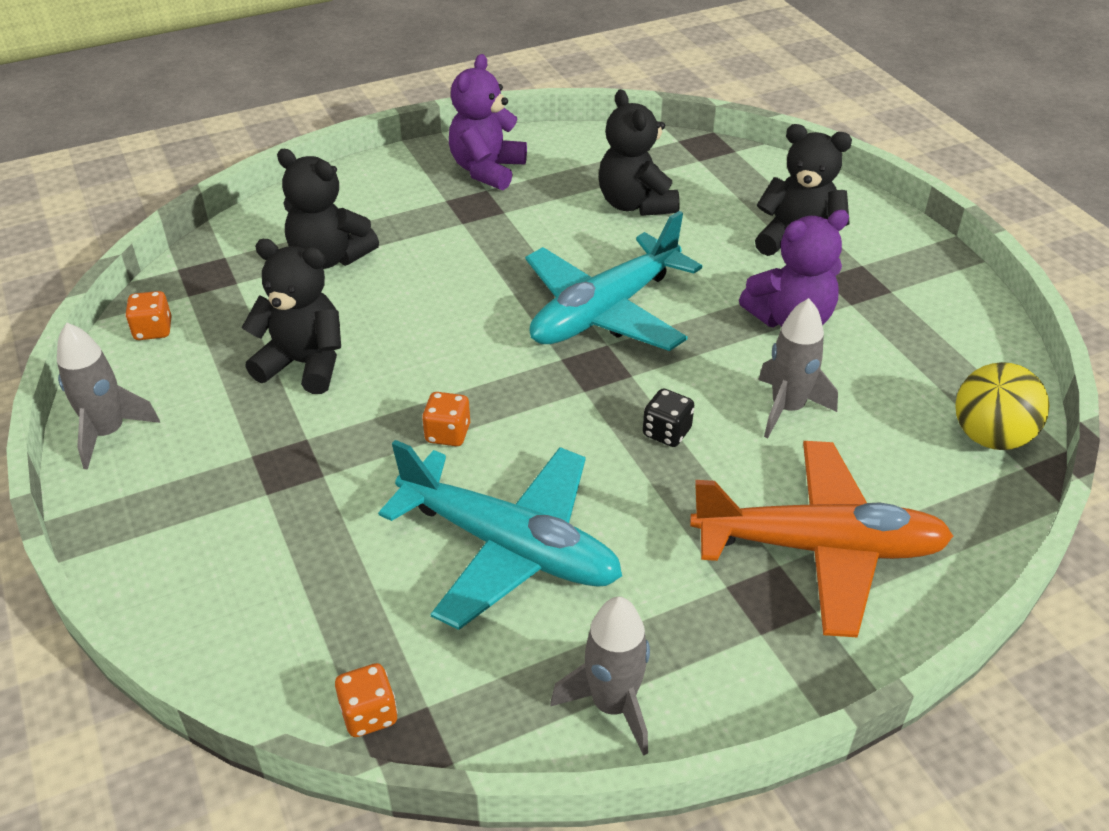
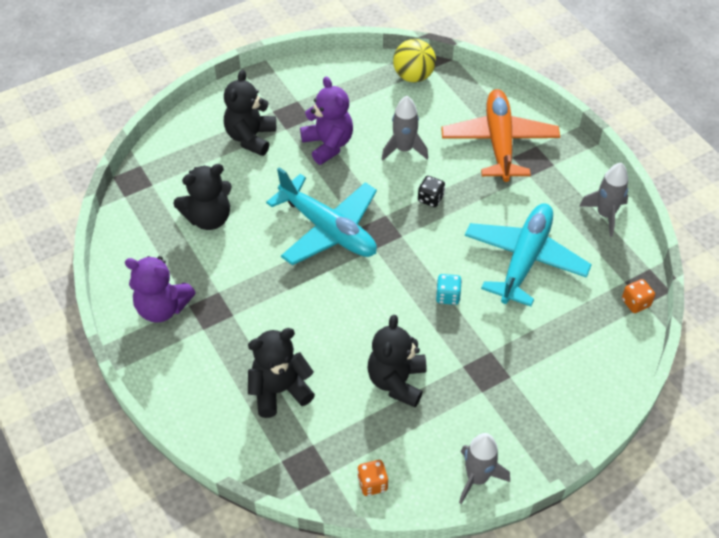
camera: 95 degrees left, 10 degrees up
(329, 258) = (279, 390): black teddy bear -> black teddy bear turned 135 degrees counterclockwise
(448, 434) = (447, 296): orange dice -> turquoise dice

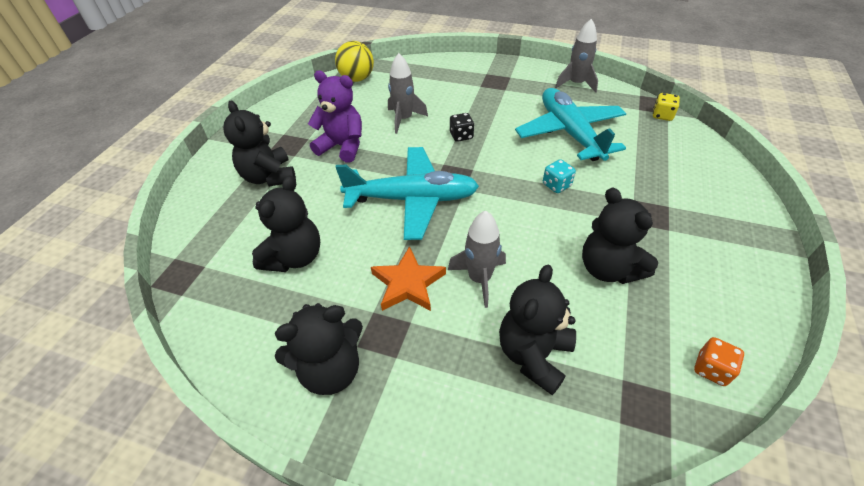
camera: 40 degrees left, 5 degrees down
(162, 307) = (331, 369): purple teddy bear -> black teddy bear
(257, 289) = (408, 283): none -> orange star
(477, 478) = (761, 293): grey rocket -> grey rocket (479, 279)
(499, 142) = (461, 83): orange plane -> none
(635, 303) = (662, 115): orange dice -> yellow dice

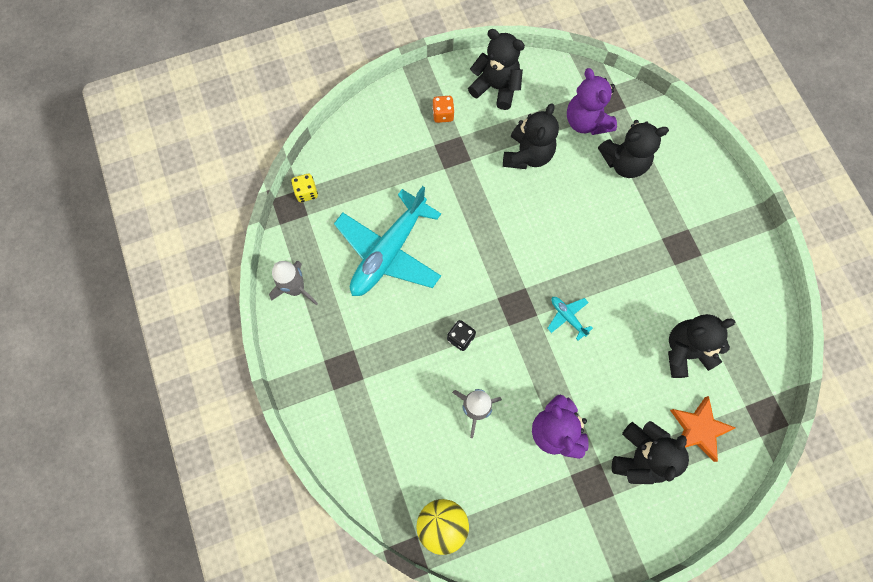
camera: 130 degrees left, 25 degrees up
(331, 369) = (725, 256): black teddy bear -> black teddy bear (496, 88)
(408, 283) = (639, 261): orange star -> orange star (699, 429)
(412, 199) = (567, 317): turquoise plane -> turquoise plane, size x0.41
(479, 279) = (599, 222): grey rocket -> none
(556, 185) = (468, 226): turquoise dice -> none
(622, 355) = (586, 122): none -> purple teddy bear
(711, 369) = (559, 80): orange dice -> orange dice (443, 114)

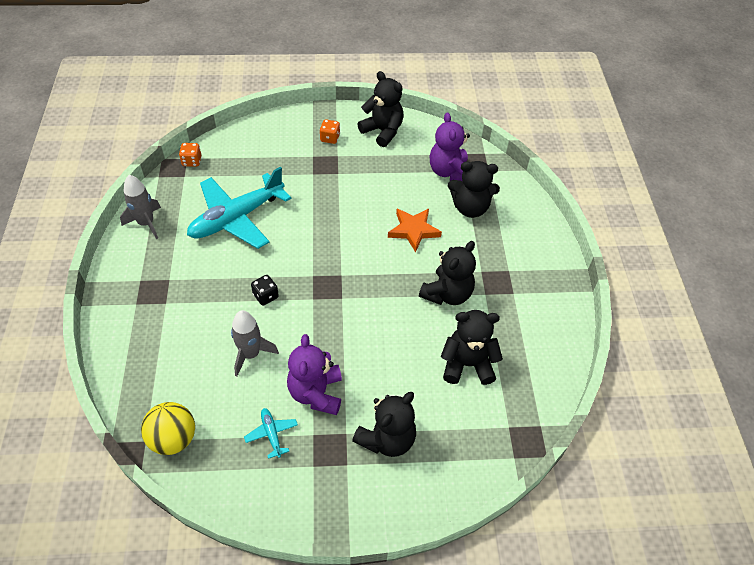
camera: 15 degrees right, 20 degrees down
(306, 192) = (192, 161): yellow dice -> orange dice
(527, 155) = (388, 182): black teddy bear -> black teddy bear (447, 294)
(567, 317) = (368, 307): turquoise plane -> turquoise plane (271, 434)
(699, 429) = (454, 433): orange star -> orange star (413, 230)

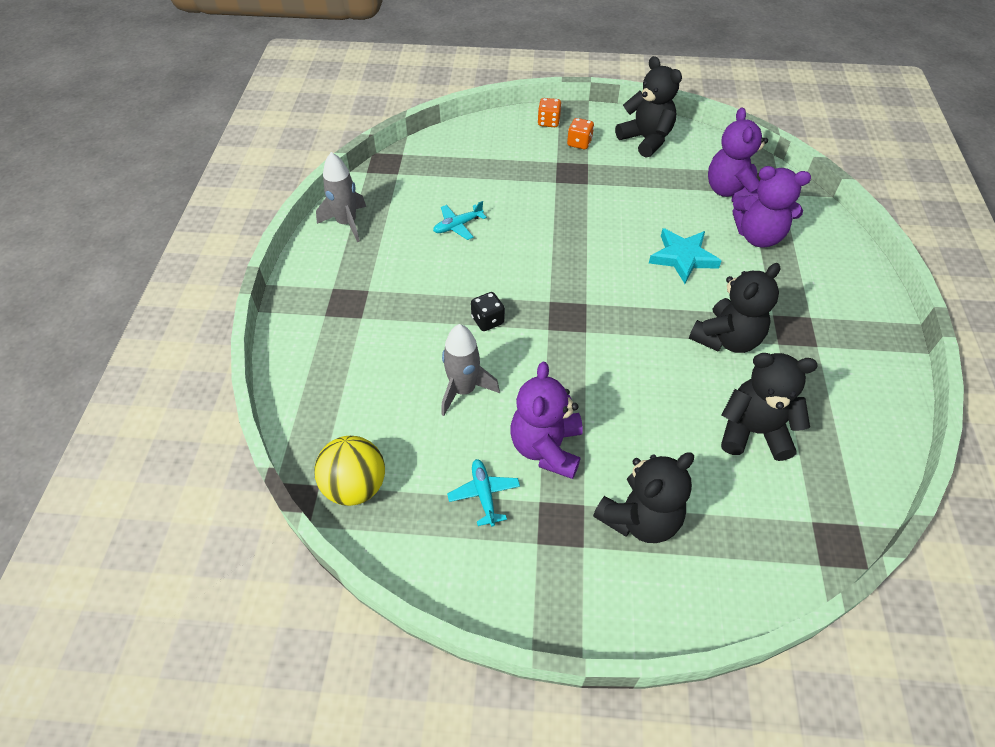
camera: 10 degrees right, 0 degrees up
(192, 161) = (408, 158): orange dice -> orange dice (548, 122)
(237, 218) = (458, 226): turquoise plane -> turquoise plane, size x0.41
(413, 230) = (683, 257): orange star -> turquoise star
(470, 208) = (758, 236): black teddy bear -> purple teddy bear

